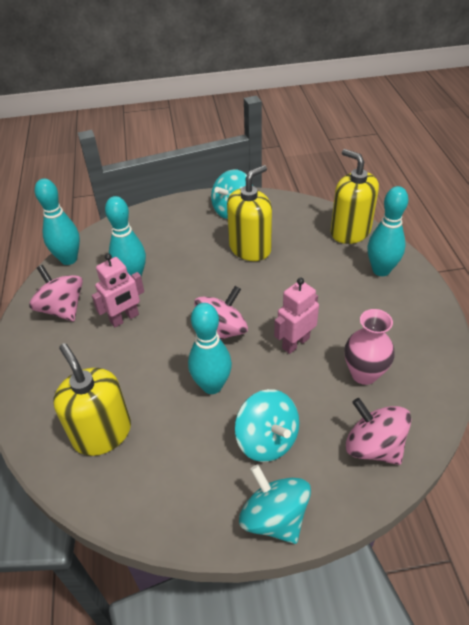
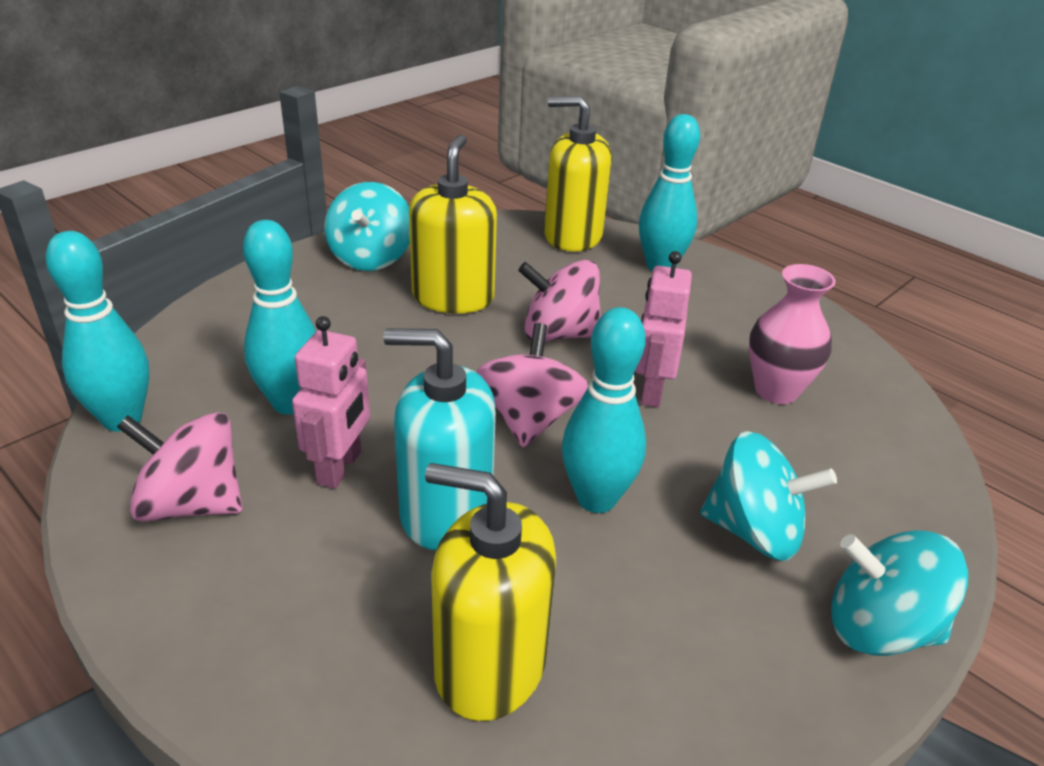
camera: 40 degrees left, 10 degrees down
(146, 359) = (445, 512): none -> turquoise soap dispenser
(373, 446) = (884, 469): pink spinning top -> pink spinning top (559, 334)

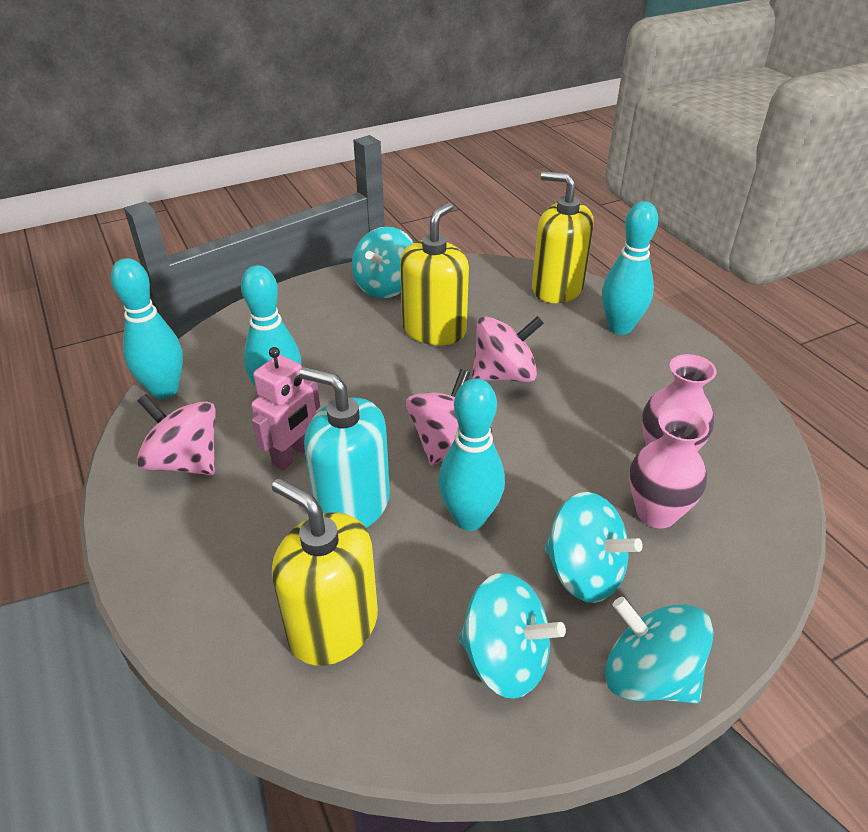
camera: 20 degrees right, 5 degrees up
(559, 334) = (504, 375): pink spinning top -> pink spinning top turned 135 degrees clockwise
(651, 391) = (557, 437): pink robot -> none
(717, 650) = (505, 659): none -> turquoise spinning top
(796, 451) = (656, 513): none -> pink vase

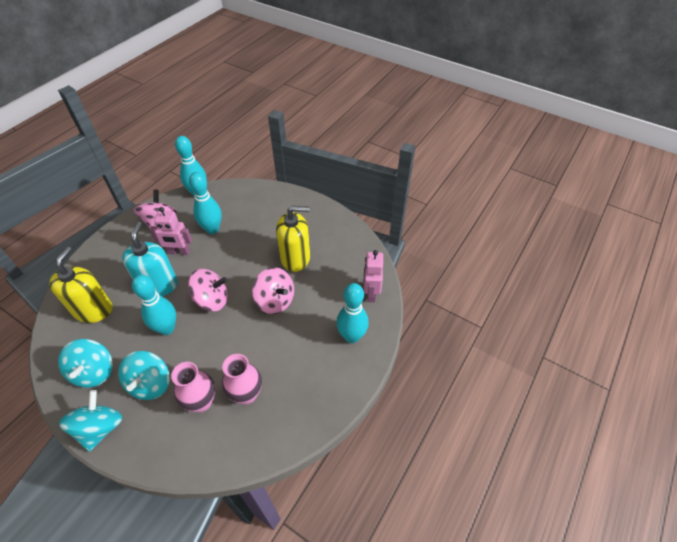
camera: 60 degrees right, 10 degrees up
(385, 286) = (320, 223): turquoise spinning top -> none
(557, 288) = (371, 293): yellow soap dispenser -> pink robot

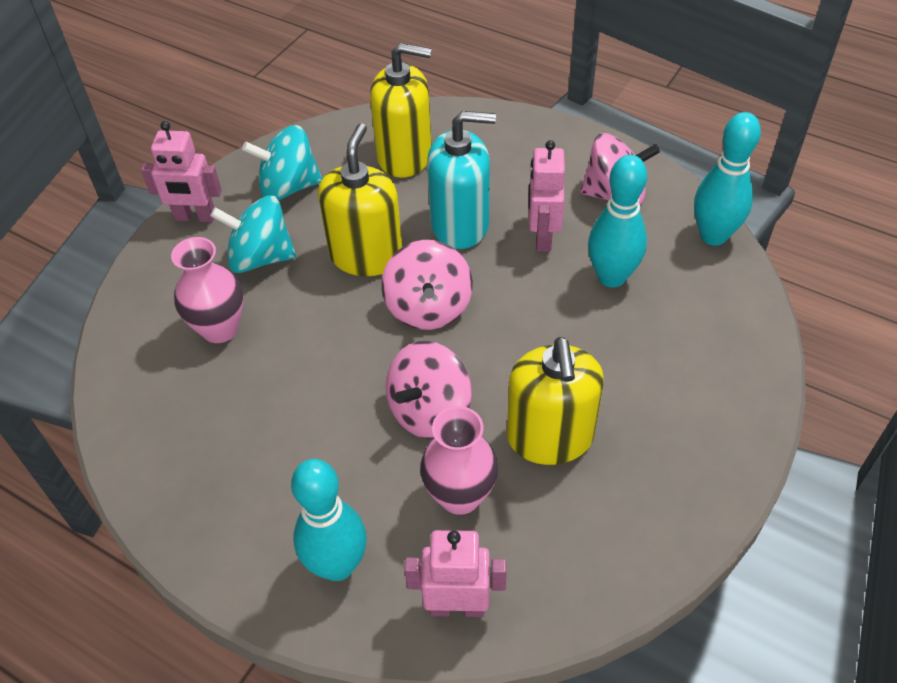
camera: 90 degrees right, 0 degrees up
(100, 428) = (195, 217): turquoise spinning top -> pink robot
(167, 328) = (366, 255): turquoise bowling pin -> yellow soap dispenser
(246, 394) = (225, 390): pink vase -> pink vase (460, 496)

